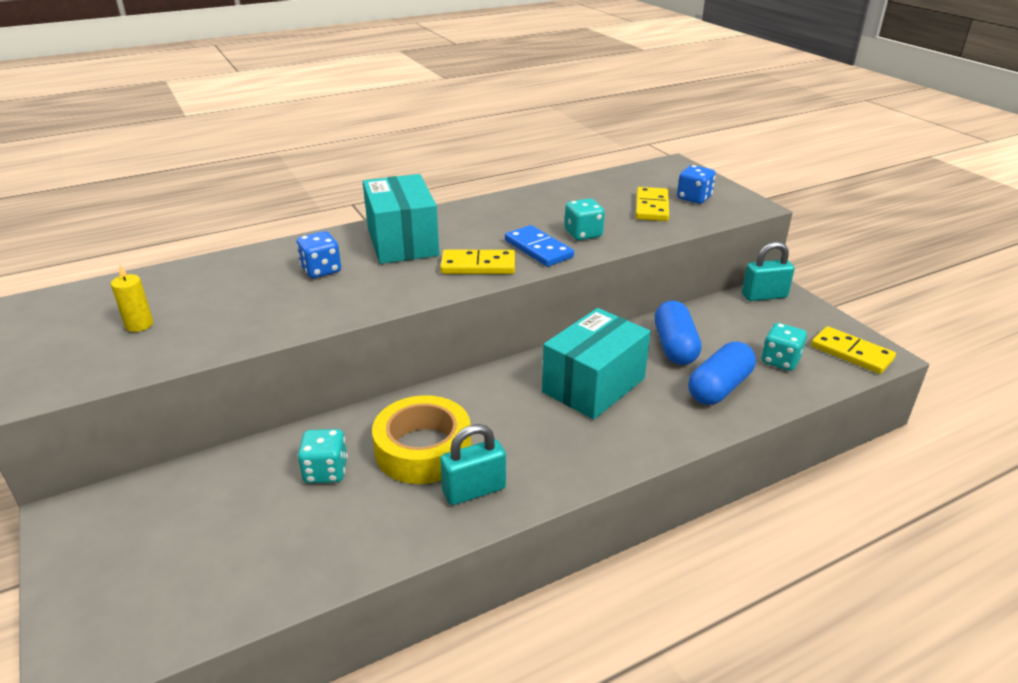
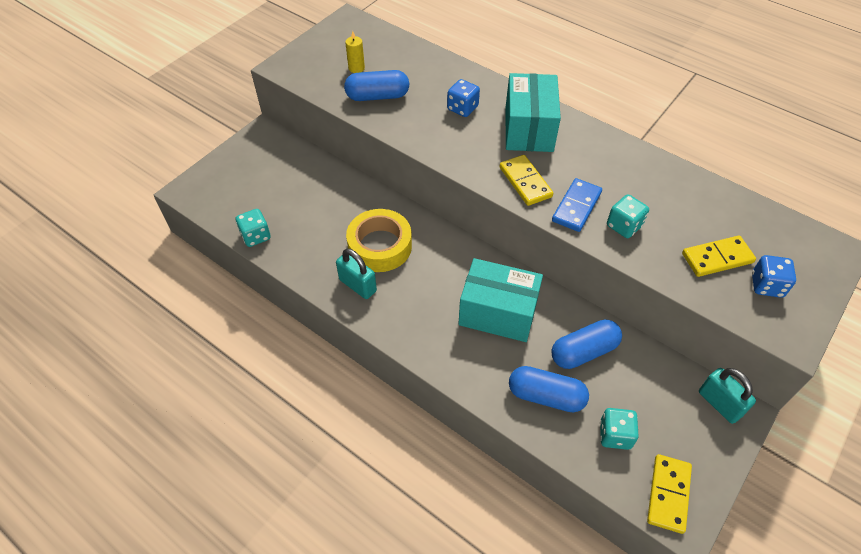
camera: 65 degrees right, 20 degrees up
(219, 322) = (377, 96): none -> blue capsule
(326, 471) = (339, 211): turquoise dice -> turquoise dice (256, 236)
(402, 242) = (528, 129): turquoise box -> turquoise box turned 45 degrees counterclockwise

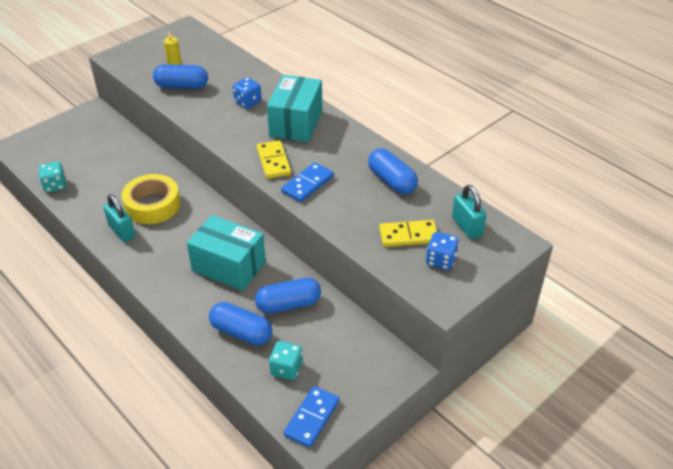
camera: 10 degrees right, 10 degrees down
(624, 226) = (340, 203): turquoise dice -> none
(667, 190) = (392, 181): none -> blue capsule
(668, 494) = (312, 418): yellow domino -> blue domino
(719, 404) = (388, 359): turquoise padlock -> turquoise padlock (467, 227)

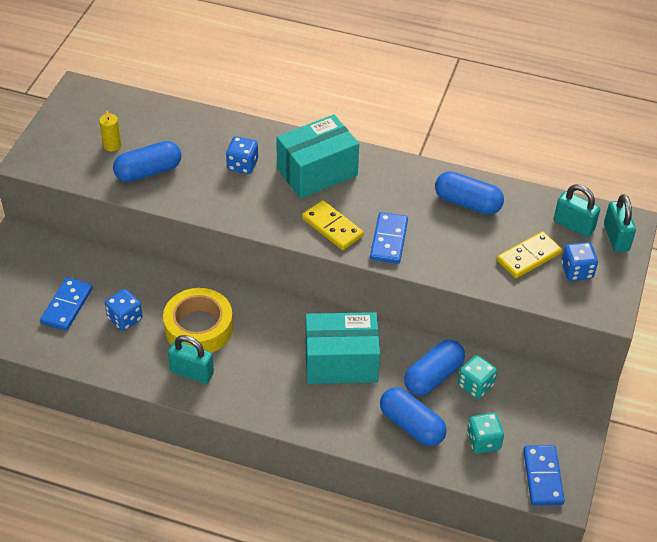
camera: 30 degrees left, 5 degrees up
(55, 185) = (62, 351): turquoise dice -> turquoise dice (475, 385)
(84, 160) = (67, 306): none -> blue domino
(111, 181) = (125, 319): none -> blue dice
(241, 332) = (411, 425): blue capsule -> blue capsule turned 45 degrees clockwise
(296, 123) = (317, 172): turquoise box -> turquoise box turned 75 degrees clockwise
(497, 249) = (616, 238): none -> turquoise padlock

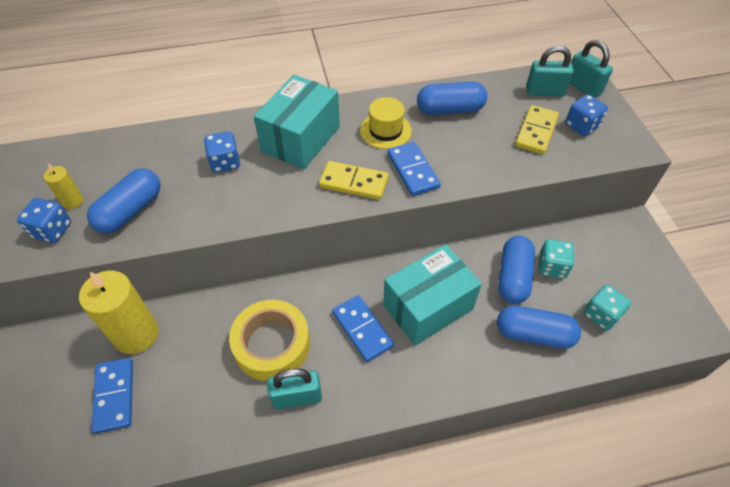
camera: 30 degrees left, 5 degrees up
(106, 271) = (136, 334): none -> yellow candle
(125, 319) = (188, 376): blue dice -> blue dice (52, 230)
(394, 196) = (385, 130): none -> yellow hat
(543, 477) = (671, 320): blue domino -> blue domino (362, 329)

